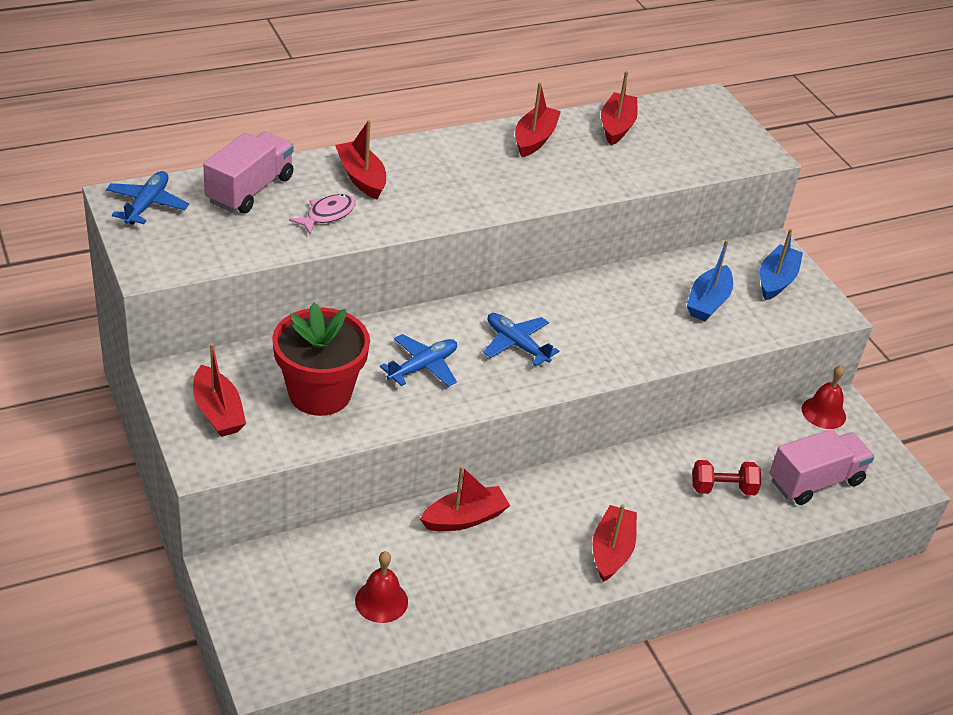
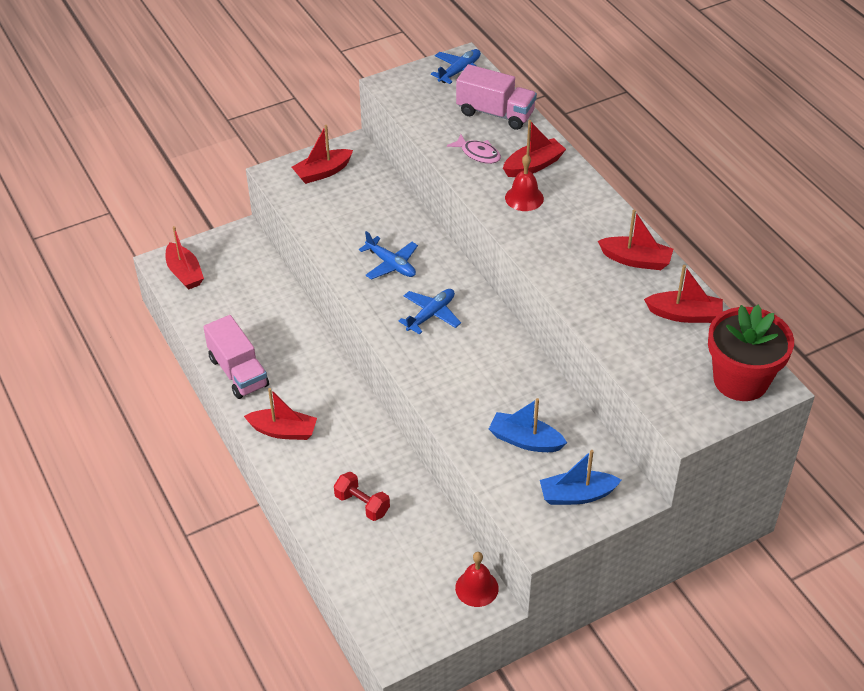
camera: 90 degrees right, 5 degrees up
(147, 205) = (459, 71): blue plane -> blue plane turned 60 degrees counterclockwise
(320, 393) = (350, 216): red flower pot -> red flower pot (740, 380)
(381, 601) = (223, 308): red bell -> red bell (524, 198)
(465, 518) = (304, 344): red boat -> red boat (185, 273)
(722, 489) = (362, 504): red dumbbell -> red dumbbell turned 45 degrees counterclockwise
(776, 280) = (577, 495): blue boat -> blue boat turned 150 degrees clockwise
(815, 481) = (383, 574): pink truck -> pink truck (238, 372)

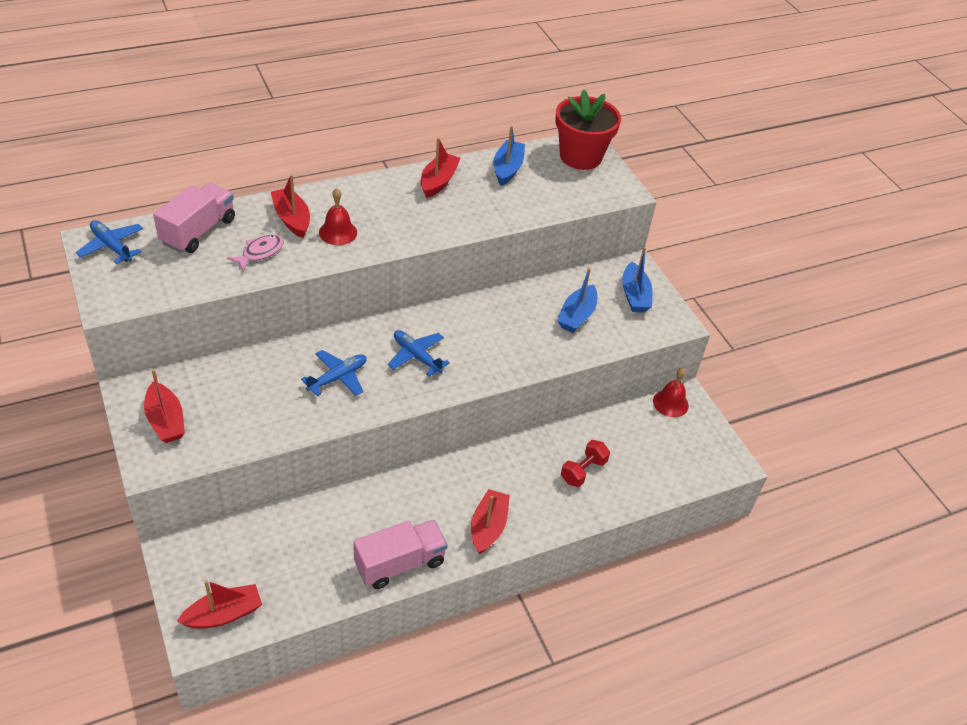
camera: 90 degrees left, 0 degrees up
(684, 314) = (507, 169): red boat -> blue boat

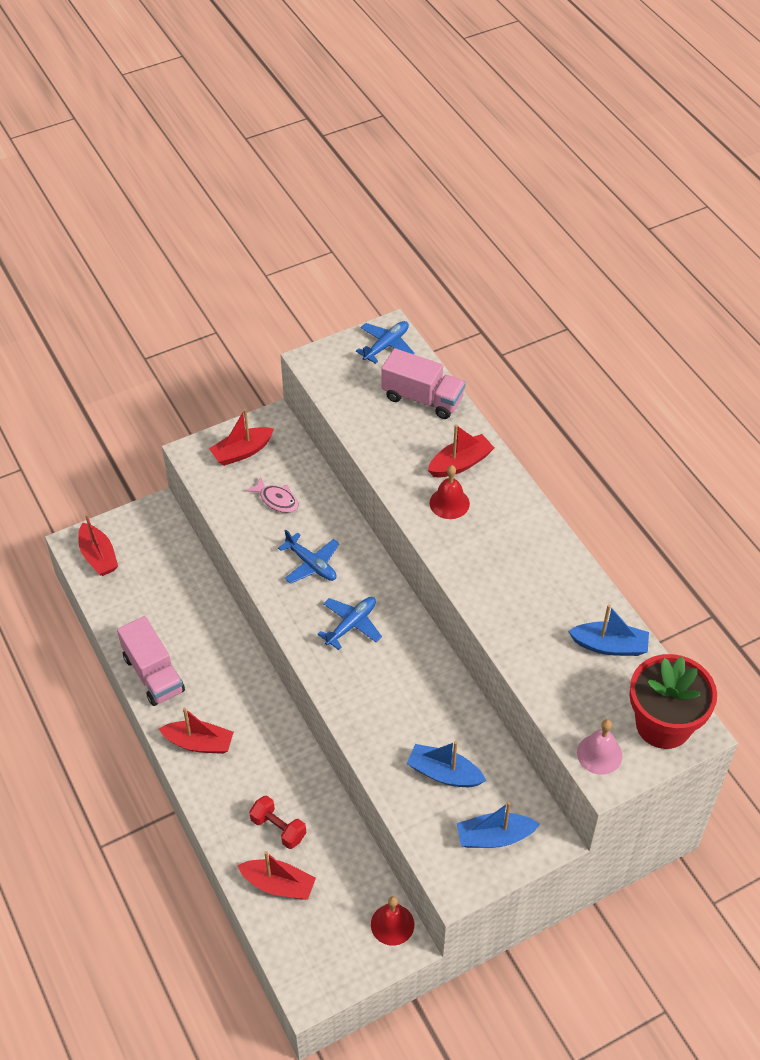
camera: 90 degrees right, 5 degrees up
(260, 253) = (403, 448): pink fish -> pink fish (276, 500)
(438, 181) = (562, 580): red boat -> red boat (278, 885)
(605, 191) = (599, 754): none -> pink bell

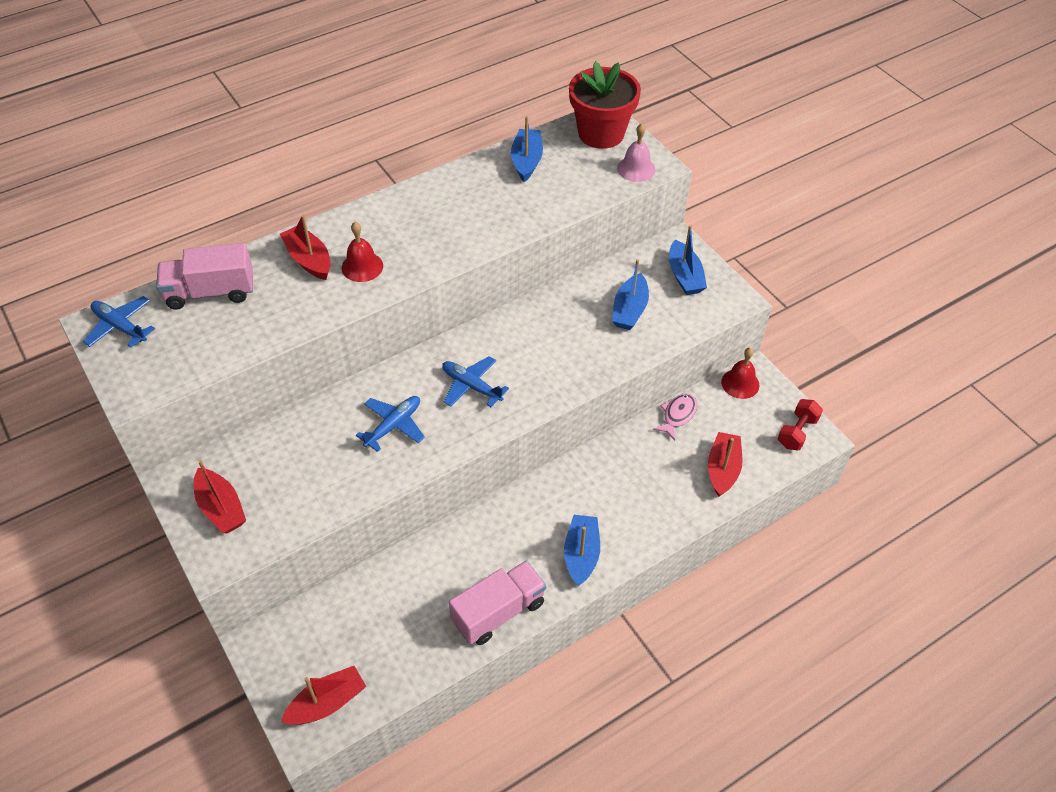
camera: 95 degrees left, 0 degrees up
(199, 743) = (581, 554): red boat -> blue boat
(276, 500) = (300, 465): pink fish -> pink fish (677, 415)
(278, 828) = (666, 475): red dumbbell -> red dumbbell (797, 432)
(422, 398) = (210, 292): pink truck -> pink truck turned 120 degrees counterclockwise

